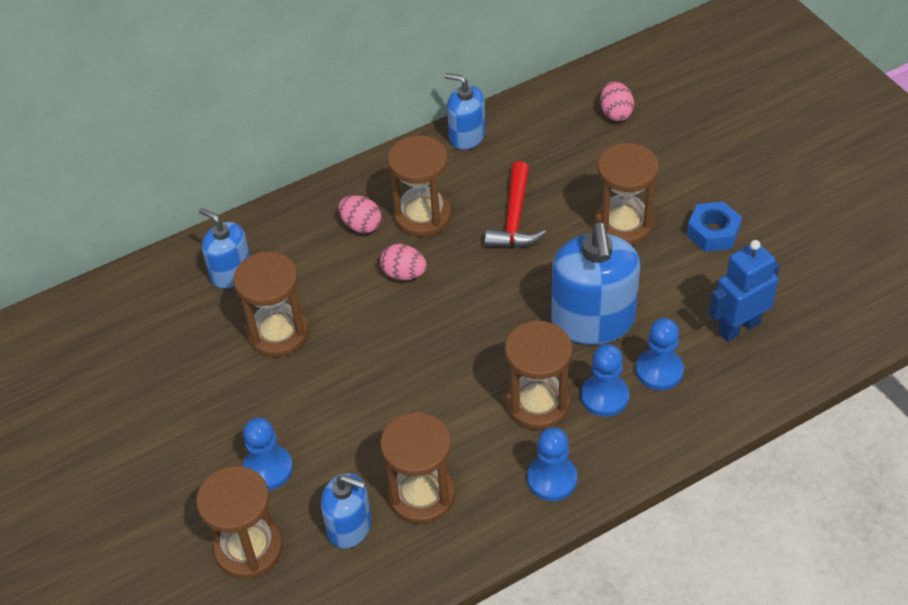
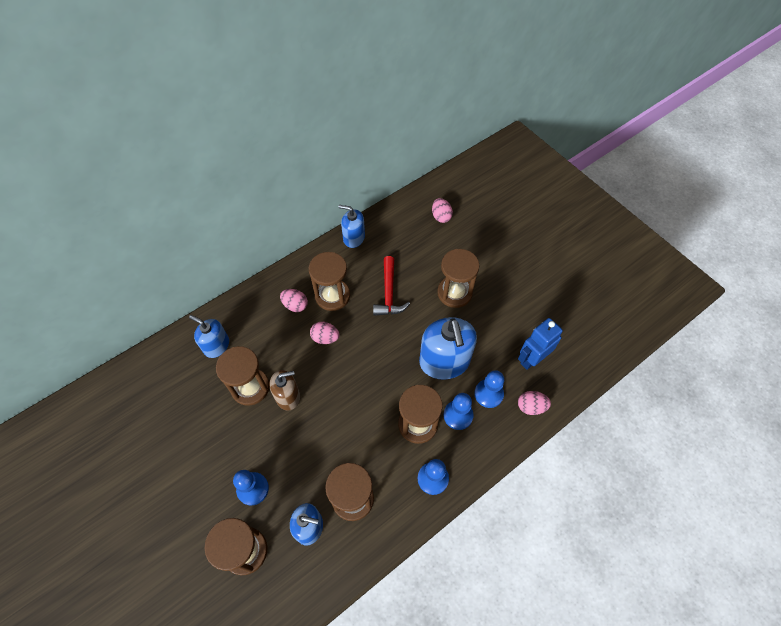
camera: 10 degrees left, 10 degrees up
(336, 350) = (288, 396): none -> brown soap dispenser
(713, 232) = (508, 294): blue nut -> none
(726, 394) = (531, 407): none -> pink egg

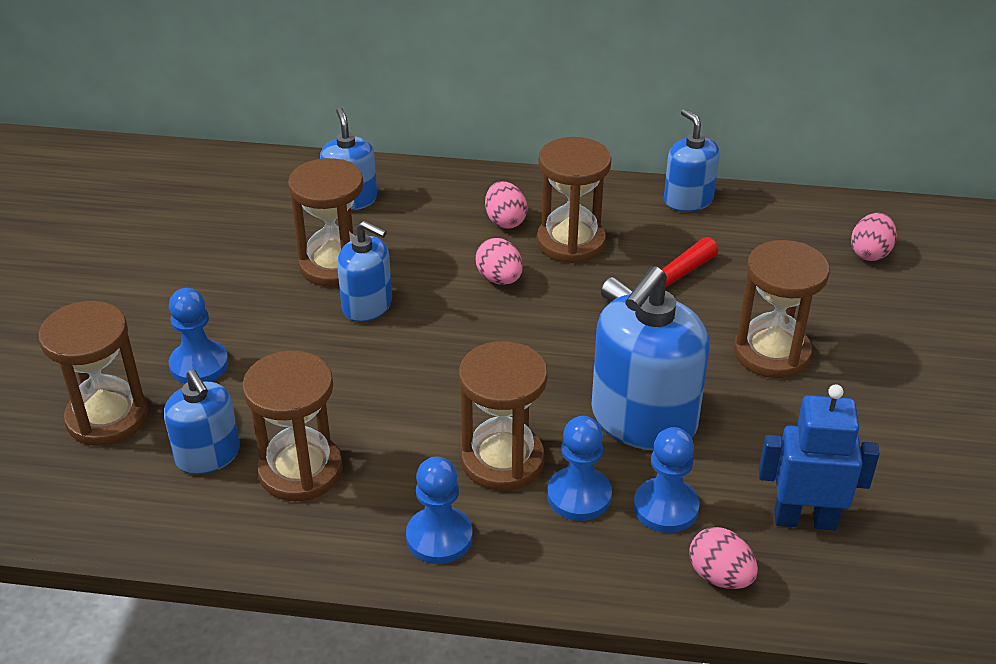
camera: 45 degrees right, 20 degrees down
(288, 396) = (367, 305): brown soap dispenser -> blue soap dispenser

